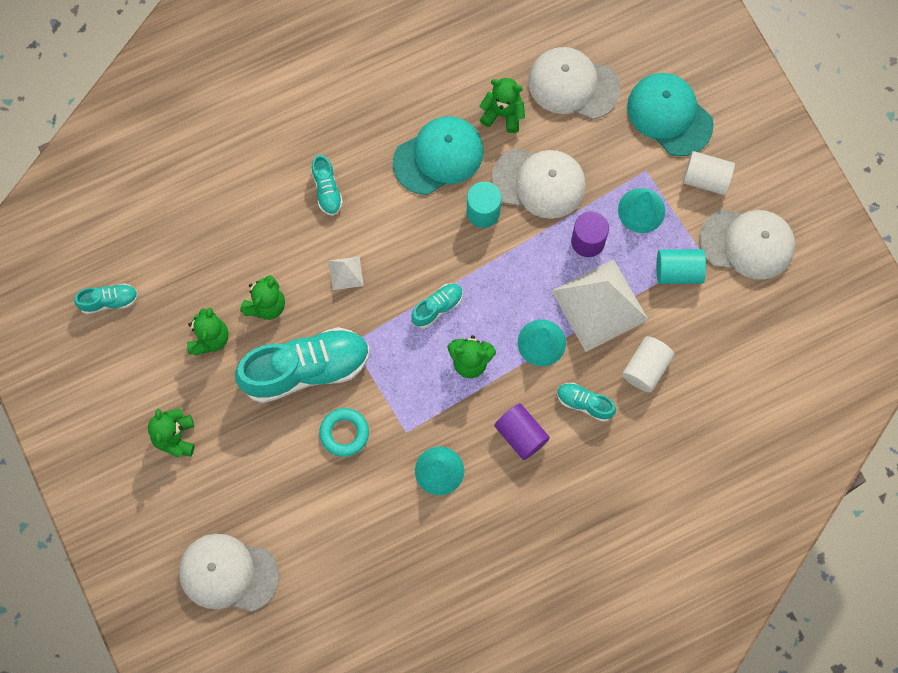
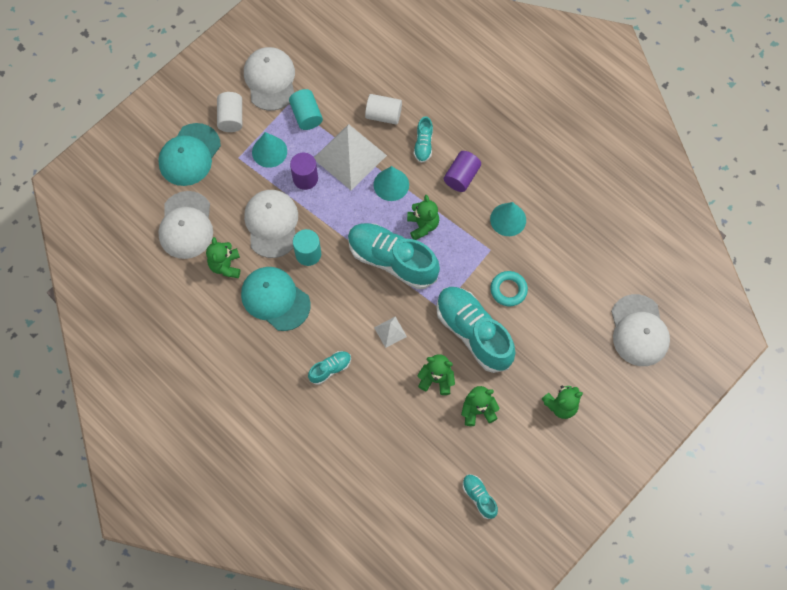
camera: 110 degrees left, 5 degrees down
(437, 307) = (392, 260): turquoise shoe -> turquoise shoe, size x2.17

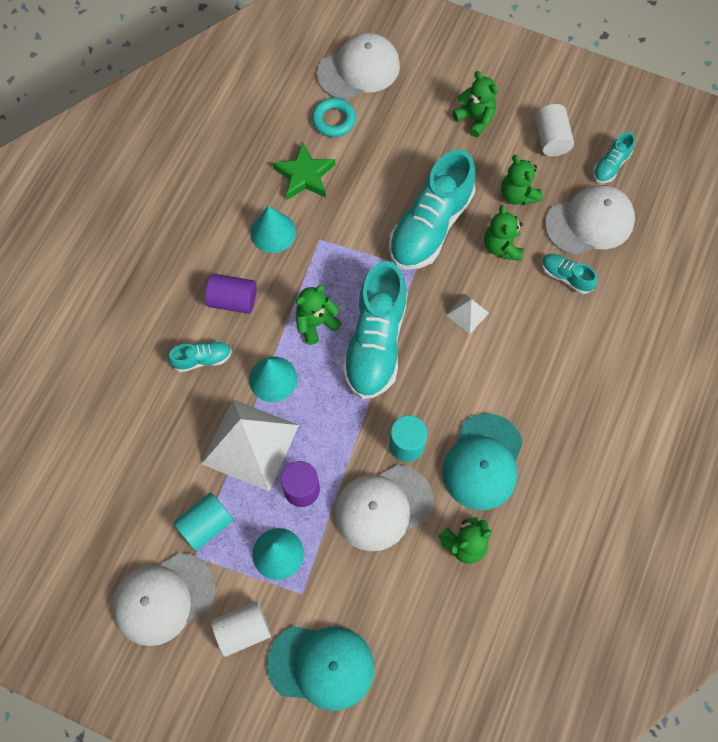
camera: 110 degrees left, 0 degrees up
(186, 225) = (429, 622): white cap -> white cap (590, 222)
(330, 369) = (542, 364): turquoise shoe -> turquoise shoe (566, 277)
(383, 115) = (174, 423): white cylinder -> white cylinder (551, 139)
(508, 290) = (363, 206): turquoise ring -> turquoise ring (334, 120)
(550, 257) = (304, 175): none -> green star

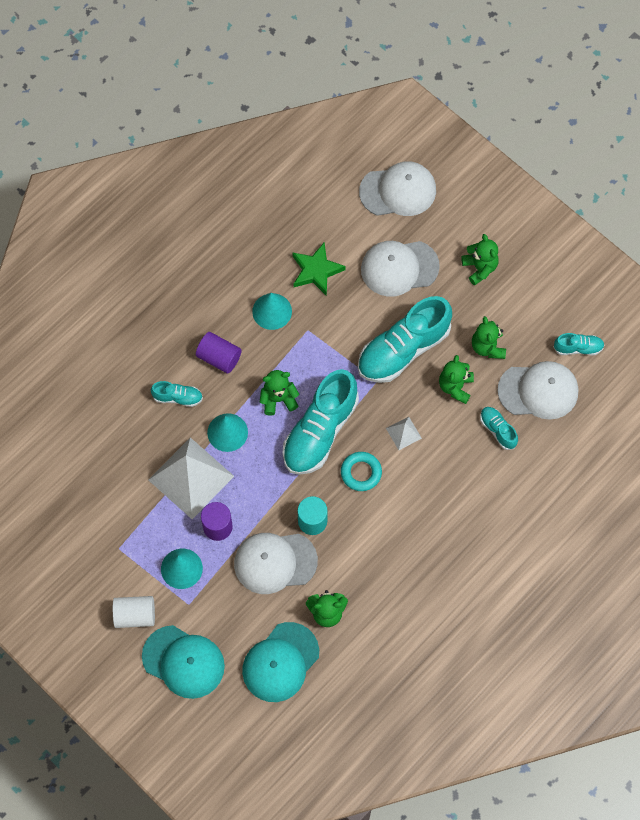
camera: 20 degrees right, 0 degrees up
(163, 598) = (84, 571): white cap -> white cap (399, 268)
(206, 524) = (135, 527): turquoise cylinder -> none
(334, 120) = (359, 230): turquoise ring -> turquoise ring (361, 472)
(483, 462) = (367, 555): turquoise cap -> turquoise cap (280, 662)
(551, 139) = (537, 307): white cylinder -> none
(610, 166) = (578, 348): turquoise shoe -> turquoise shoe turned 150 degrees counterclockwise

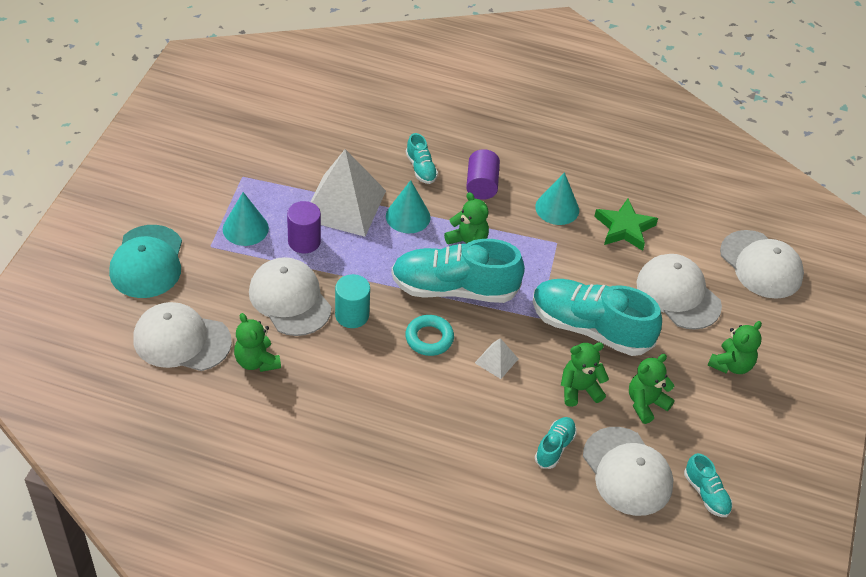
camera: 60 degrees right, 20 degrees down
(135, 615) = (179, 210): white cylinder -> none
(280, 662) = (181, 340): turquoise cap -> white cap

